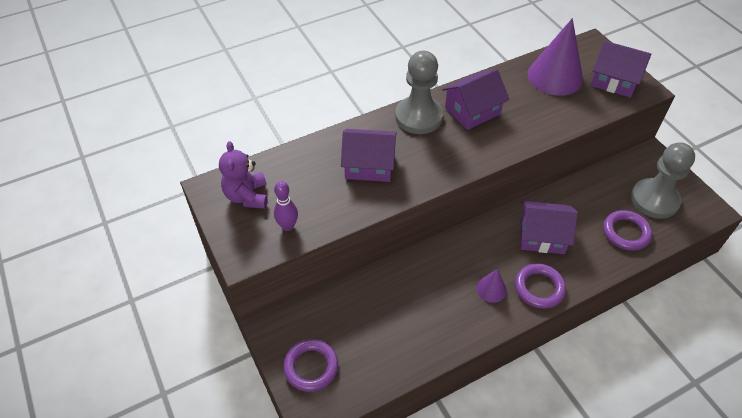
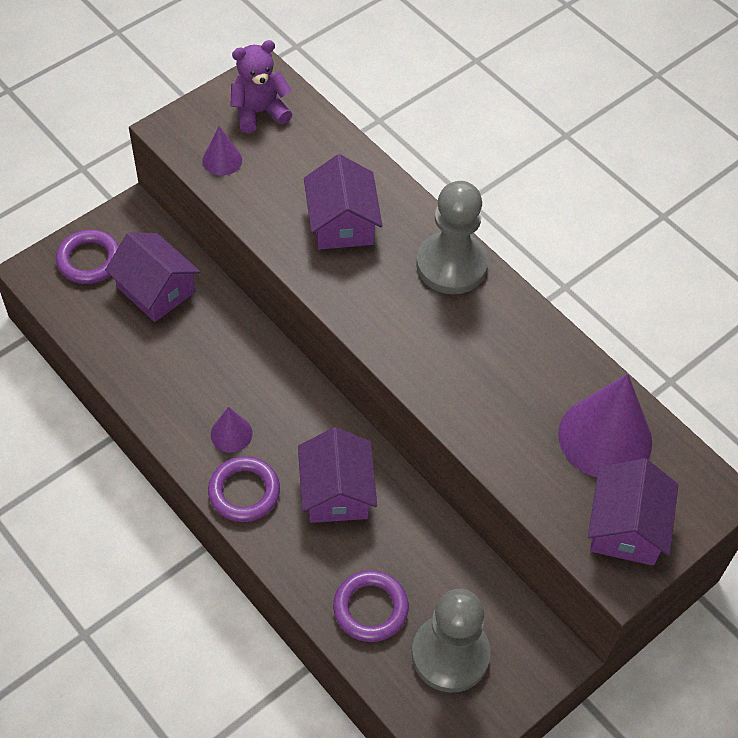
camera: 75 degrees right, 5 degrees up
(288, 226) = (222, 160): purple bowling pin -> purple cone
(472, 111) = (485, 329): purple house -> purple house (156, 289)

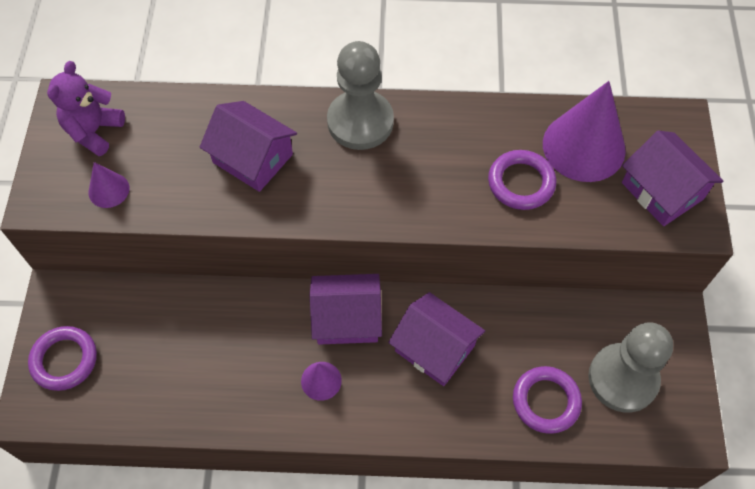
camera: 45 degrees left, 5 degrees up
(156, 289) = (143, 333): purple house -> purple house (347, 318)
(244, 492) = (378, 411): purple ring -> purple ring (521, 183)

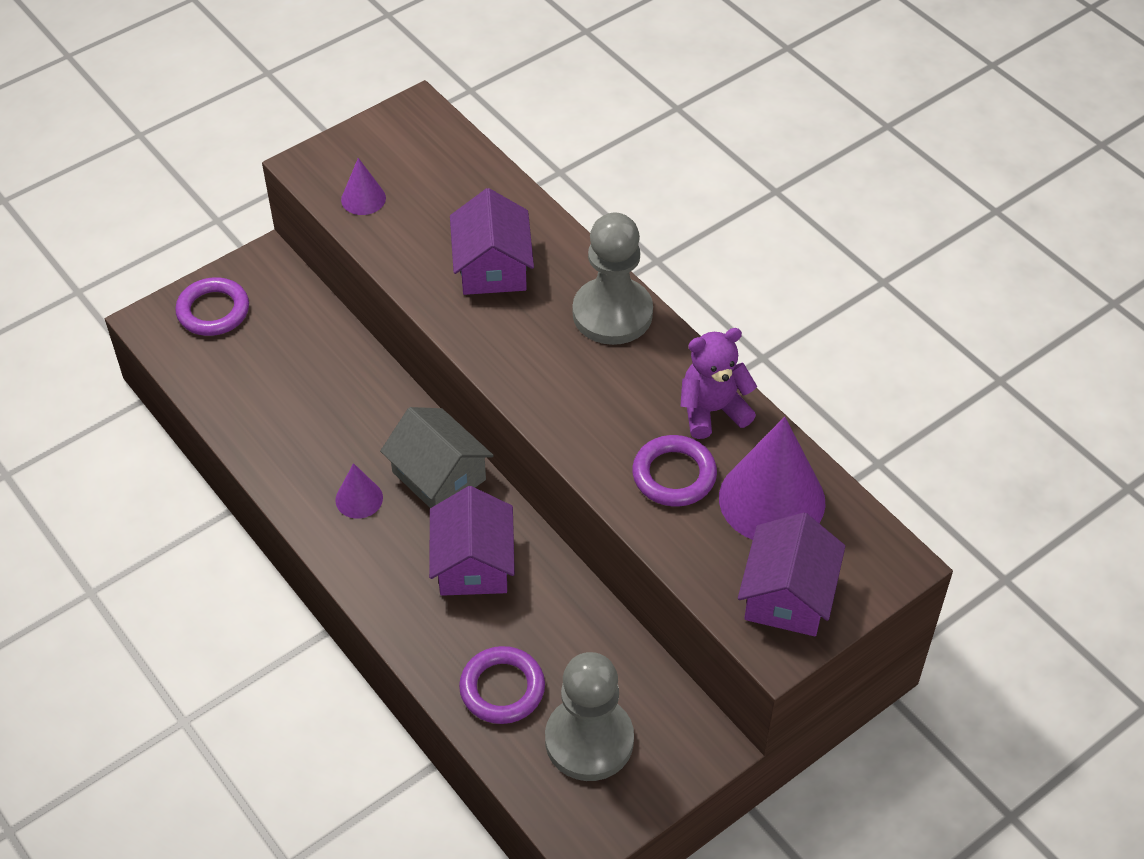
camera: 50 degrees right, 10 degrees down
(94, 131) = (409, 148): purple teddy bear -> purple teddy bear (712, 411)
(347, 318) = (439, 476): purple house -> grey house

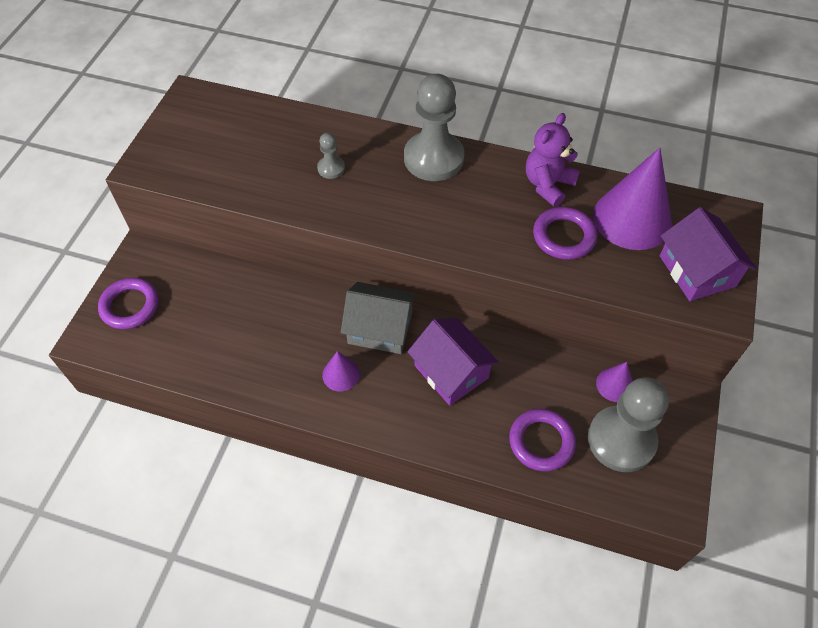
camera: 35 degrees left, 5 degrees up
(363, 199) = (202, 168): purple cone -> purple cone (615, 385)
(492, 267) = (331, 168): purple house -> grey pawn

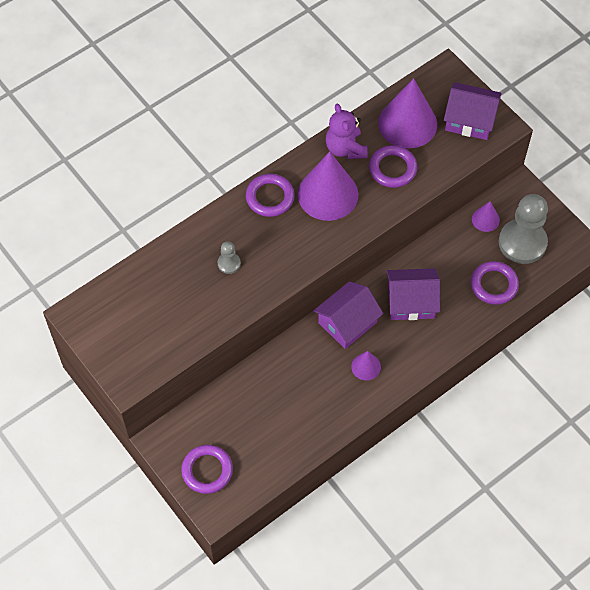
camera: 55 degrees left, 5 degrees up
(380, 328) = (347, 322): grey house -> purple house
(433, 158) = (270, 197): grey pawn -> purple ring
(480, 200) = (328, 194): none -> purple cone

